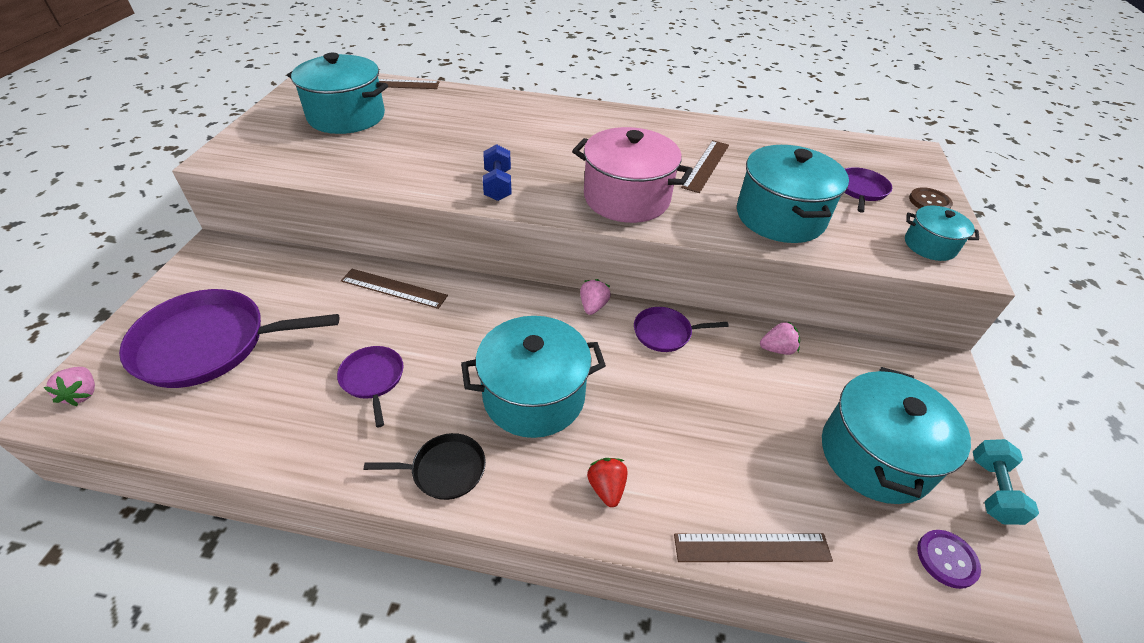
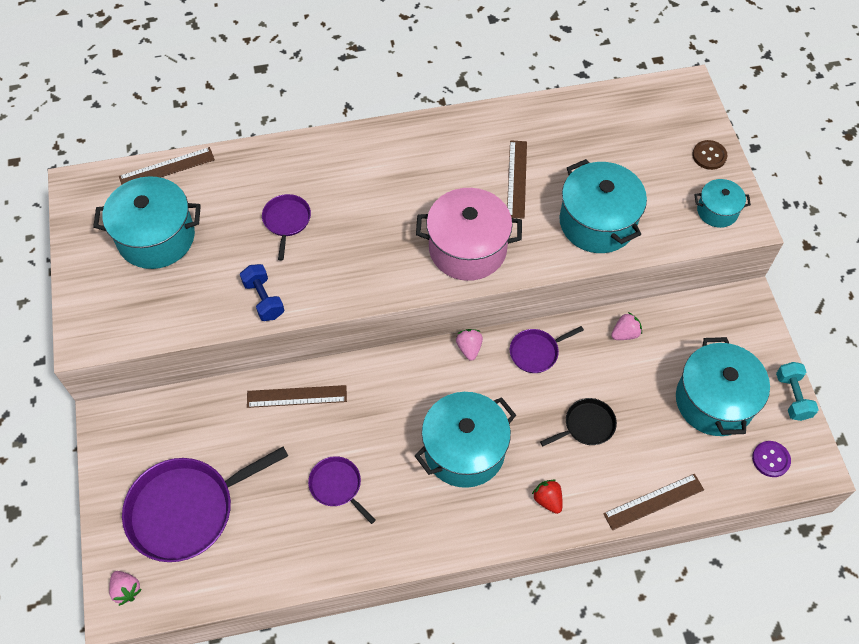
camera: 20 degrees left, 15 degrees up
(444, 470) = (433, 533): black pan -> black pan (586, 425)
(498, 185) = (353, 276): blue dumbbell -> blue dumbbell (264, 299)
(861, 190) = (652, 162): purple pan -> purple pan (286, 221)

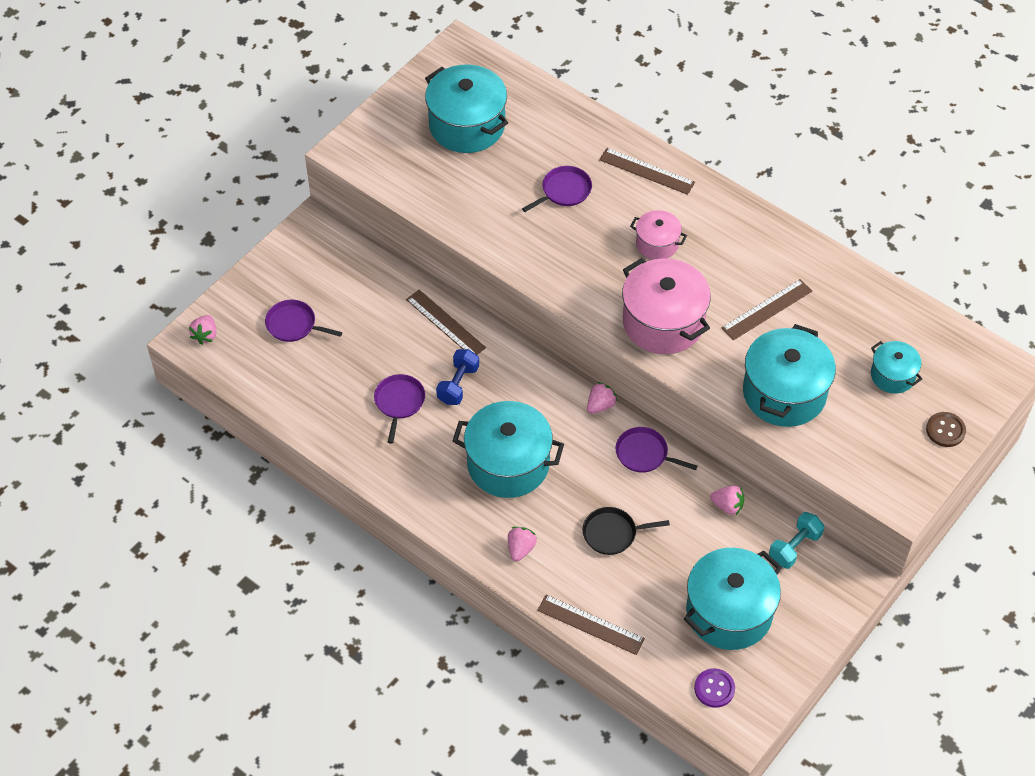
camera: 50 degrees right, 5 degrees down
(167, 168) = (531, 85): brown ruler -> brown ruler (646, 171)
(187, 510) = (294, 325): purple pan -> purple pan, size x0.50
(264, 299) = (483, 227): blue dumbbell -> blue dumbbell (458, 384)
(394, 200) = (657, 244): none -> pink pot
(547, 500) = (520, 549): red strawberry -> pink strawberry
(586, 425) = (612, 533): black pan -> black pan turned 150 degrees clockwise
(717, 211) = (891, 472): turquoise pot -> turquoise pot (892, 375)
(792, 397) = (793, 670): turquoise dumbbell -> turquoise dumbbell (794, 547)

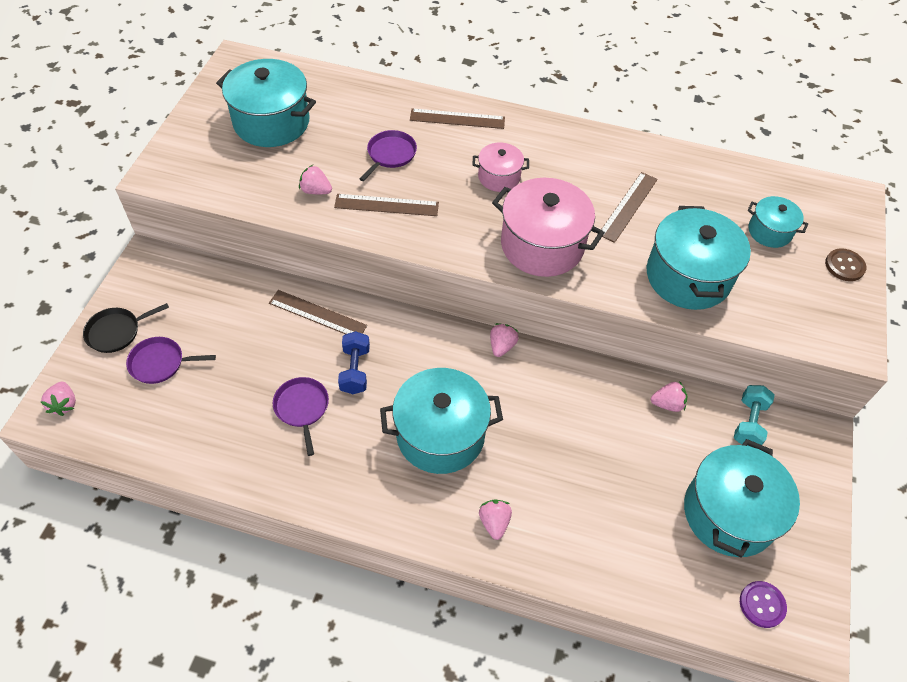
camera: 25 degrees left, 0 degrees up
(480, 208) = (316, 191): none -> pink strawberry
(590, 625) = (605, 581): brown ruler -> brown ruler (386, 205)
(612, 533) = (577, 471): black pan -> black pan (116, 332)
(644, 454) = (566, 379): purple pan -> none

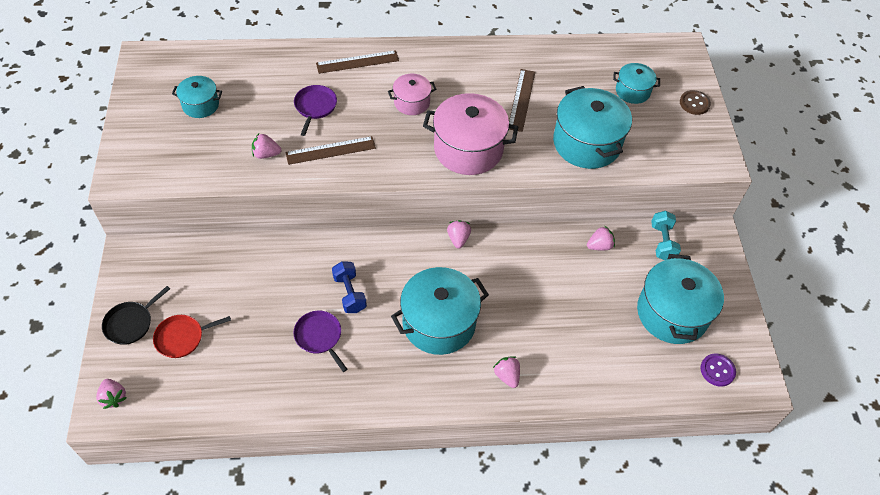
camera: 20 degrees left, 0 degrees up
(160, 363) = (182, 337): purple pan -> red pan
(271, 122) = (200, 105): turquoise pot -> turquoise pot, size x0.54
(317, 314) = (299, 257): brown ruler -> none

